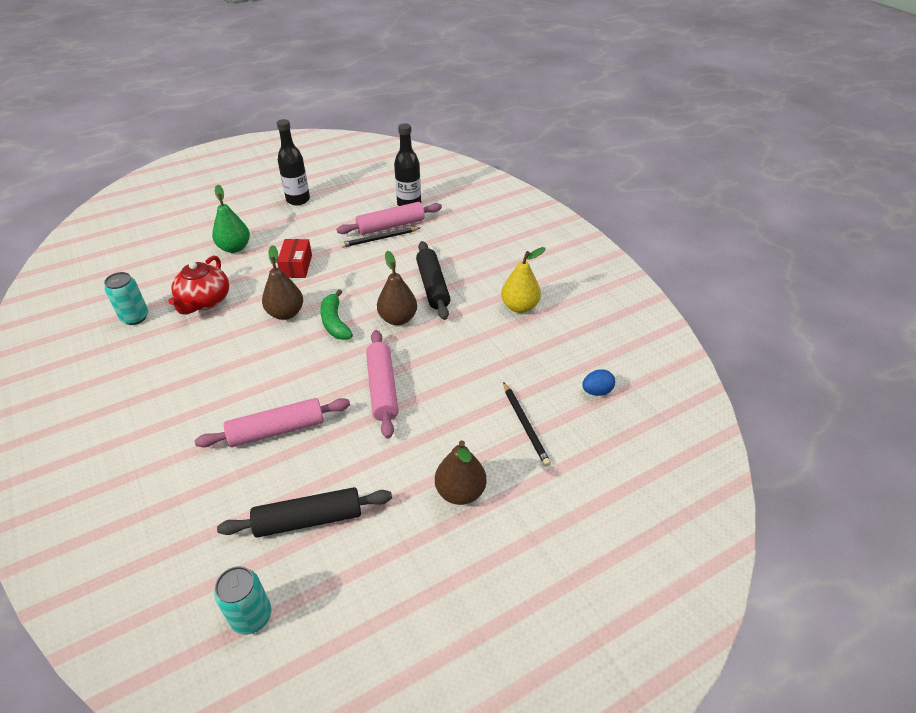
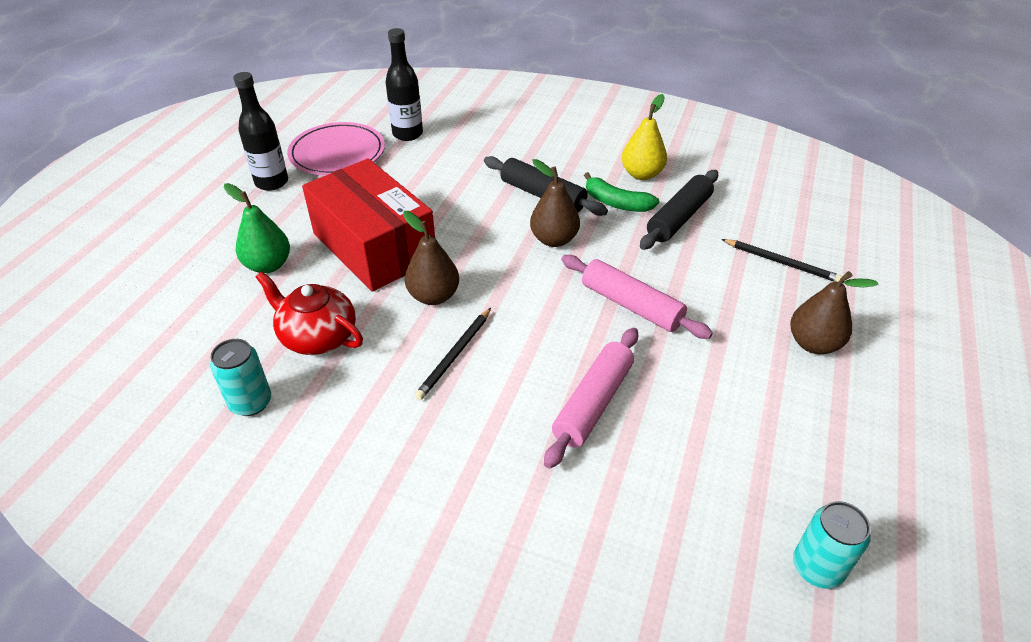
camera: 40 degrees left, 0 degrees up
(204, 301) = (317, 336): red teapot -> red teapot turned 150 degrees clockwise
(296, 266) = (374, 246): red box -> red box, size x2.22
(309, 520) = (739, 454): black rolling pin -> black rolling pin (679, 218)
(335, 322) = (499, 276): green banana -> green banana (616, 203)
(354, 198) = (337, 153): none -> pink plate
(379, 239) = (426, 179): black pencil -> black pencil (455, 355)
(390, 226) = (419, 162): pink rolling pin -> none
(596, 391) = (791, 207): blue egg -> none

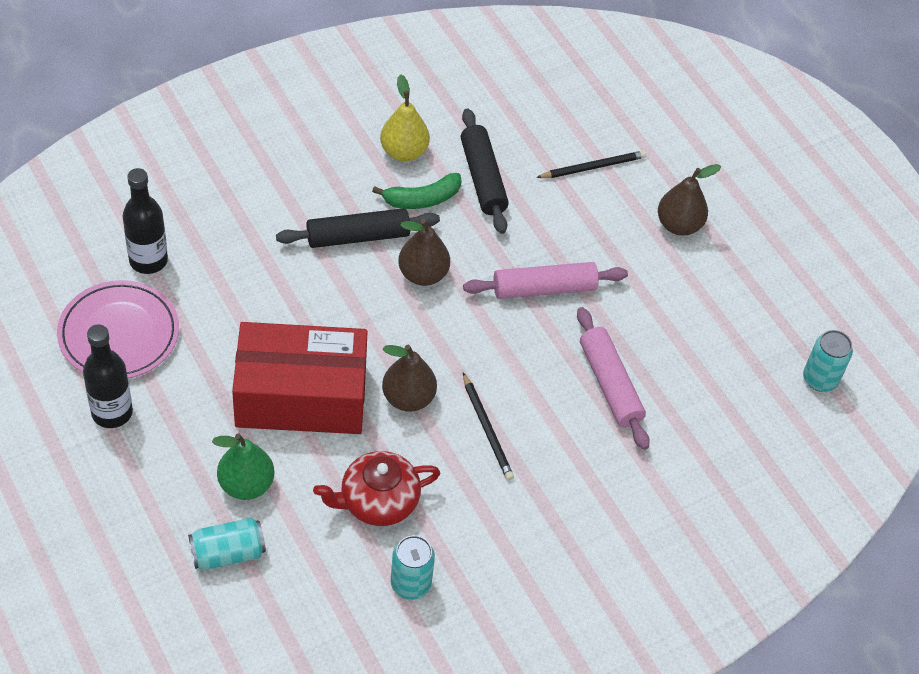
camera: 55 degrees left, 10 degrees up
(197, 290) = (228, 553): none -> turquoise can

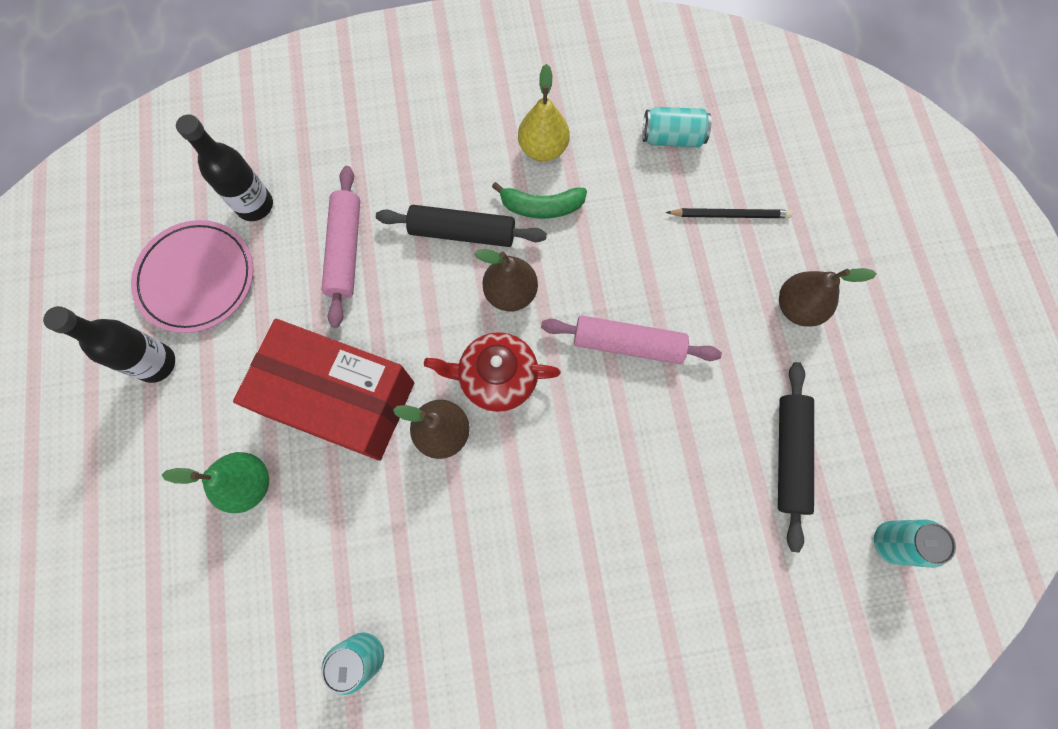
camera: 25 degrees right, 20 degrees up
(228, 553) = (201, 558): turquoise can -> turquoise can (672, 138)
(378, 501) = (368, 545): red teapot -> red teapot (497, 377)
(483, 178) = (611, 199): black rolling pin -> black rolling pin (790, 455)
(487, 429) = (509, 493): black pencil -> none
(609, 385) = (656, 479): pink rolling pin -> pink rolling pin (345, 250)

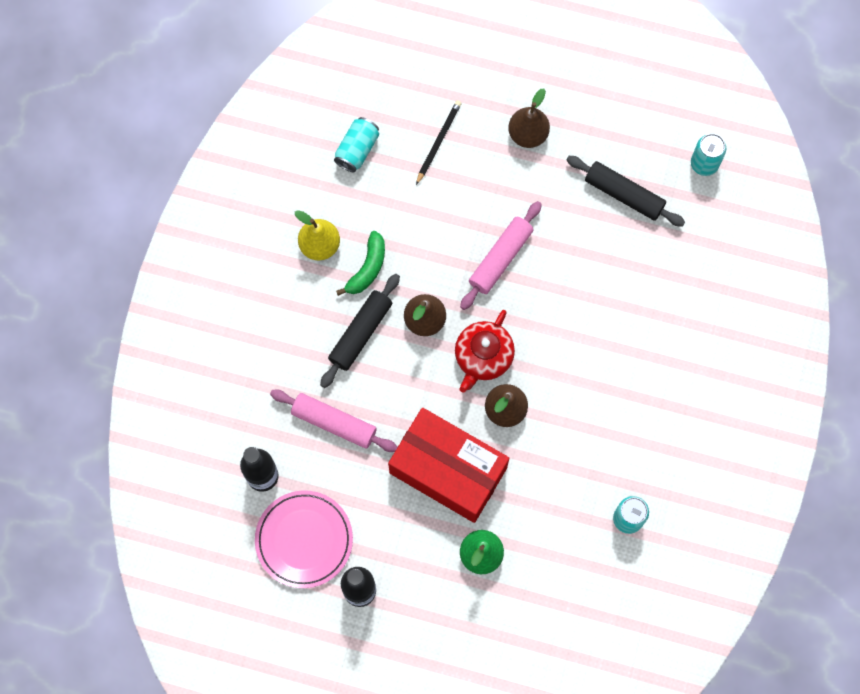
camera: 65 degrees left, 0 degrees up
(339, 399) = (448, 470): red box -> red box turned 75 degrees clockwise

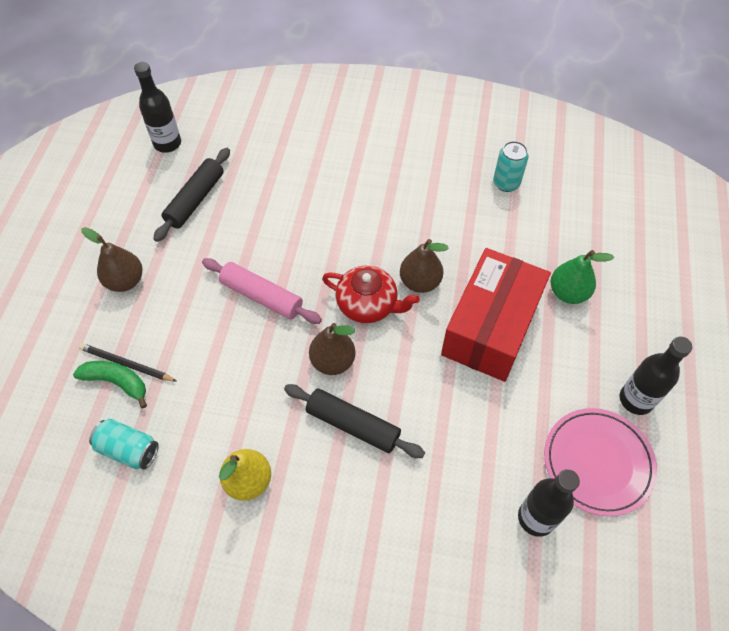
camera: 95 degrees left, 15 degrees down
(334, 423) = (460, 443): pink rolling pin -> none
(367, 268) = (275, 425): green banana -> green banana (117, 382)
(704, 164) = (167, 143): turquoise can -> black bottle

